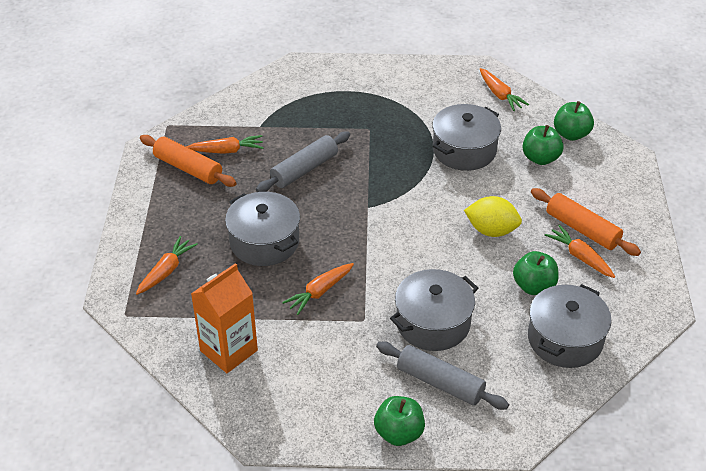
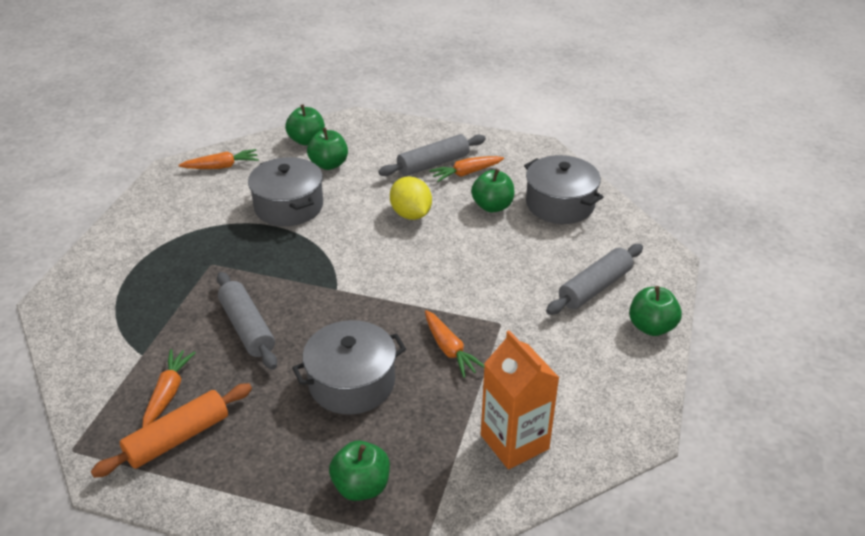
camera: 75 degrees left, 5 degrees down
(166, 270) = (361, 486): orange carrot -> green apple
(433, 323) = (518, 276): grey pot -> none
(491, 230) = (411, 214): yellow lemon -> yellow lemon turned 60 degrees counterclockwise
(582, 229) = (433, 164): orange rolling pin -> grey rolling pin

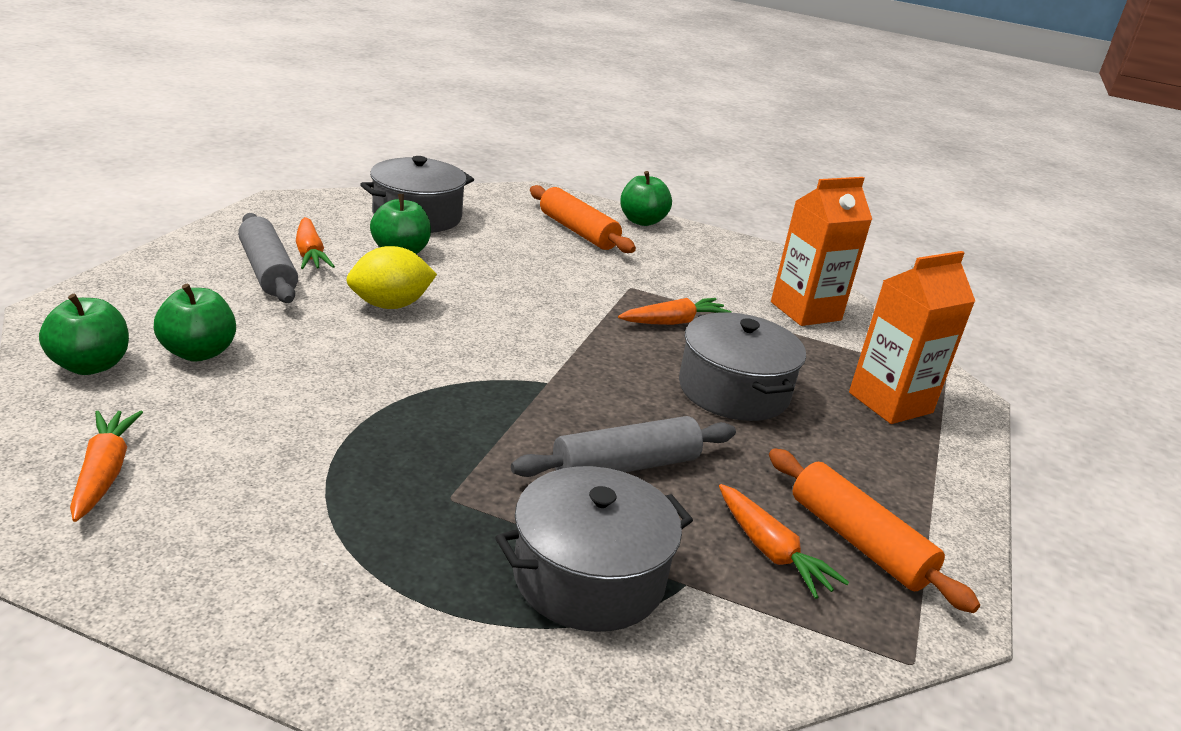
camera: 90 degrees left, 10 degrees down
(168, 392) = (771, 551): orange carrot -> orange carrot turned 135 degrees counterclockwise
(289, 206) = (308, 403): grey pot -> grey pot (588, 577)
(361, 486) = (890, 403): green apple -> orange carton
(594, 287) = (578, 231): grey rolling pin -> orange rolling pin

